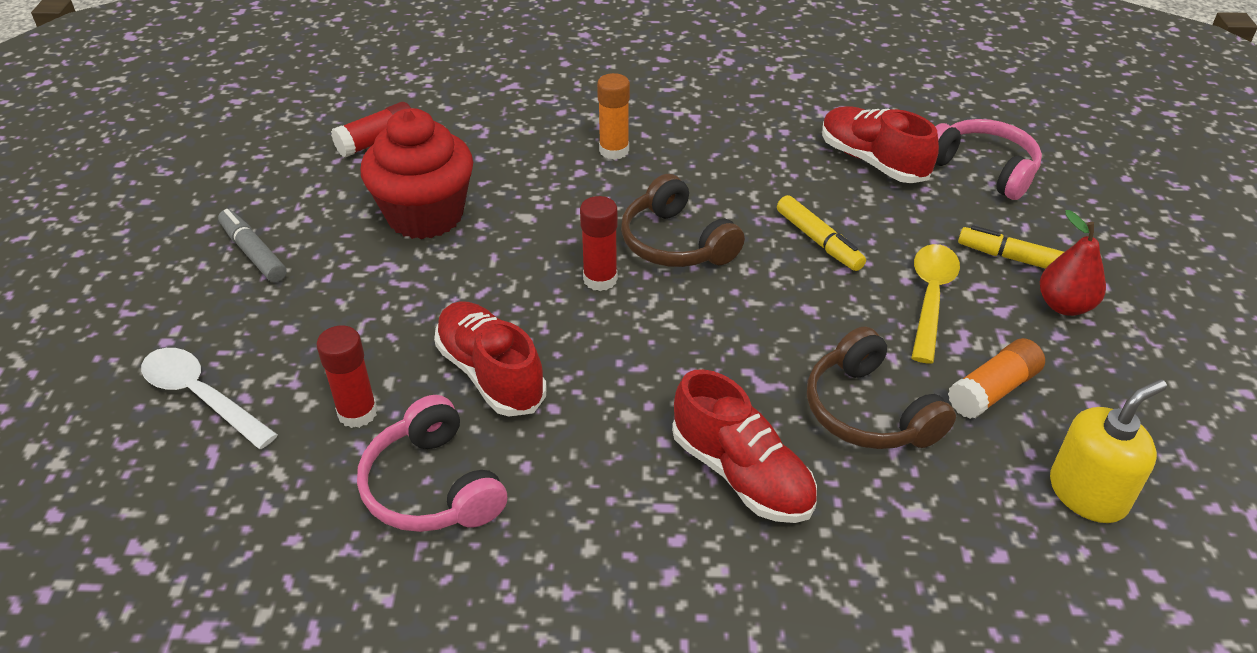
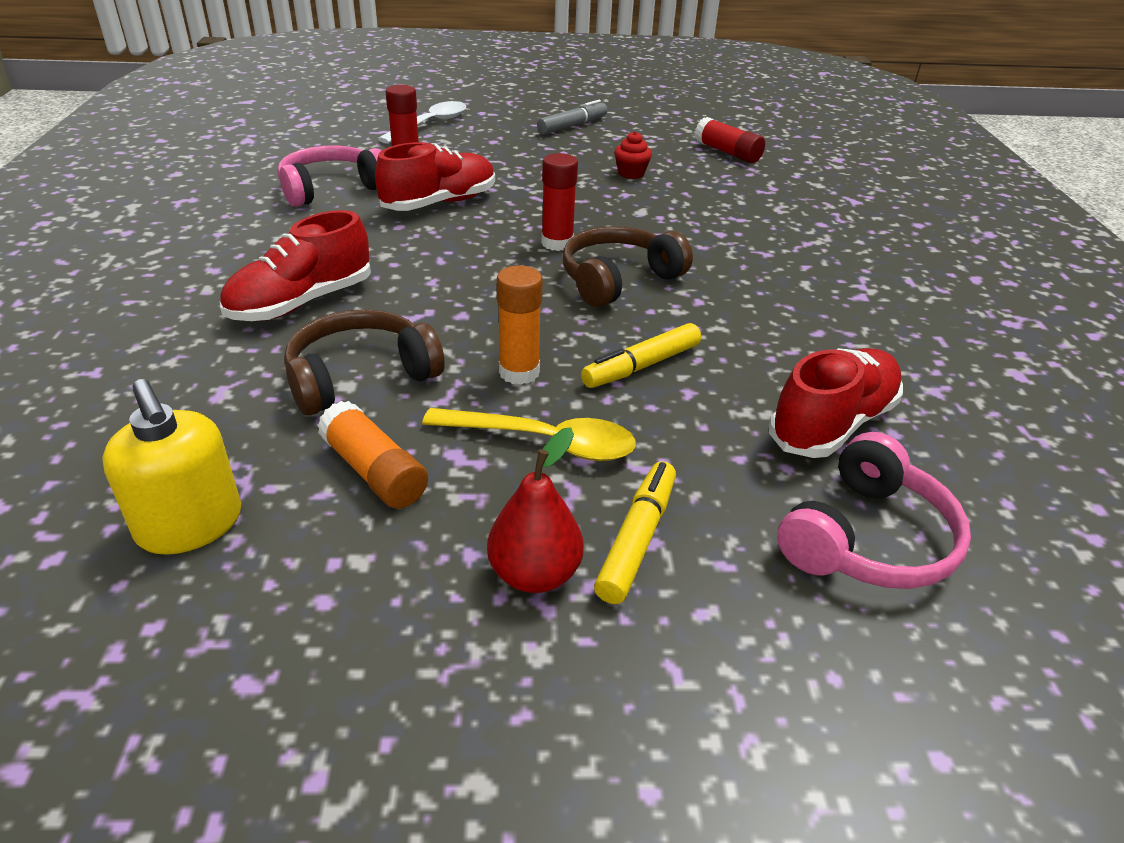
camera: 85 degrees right, 5 degrees down
(425, 215) = (631, 174): red cupcake -> red cupcake, size x0.41
(614, 151) = (765, 249): orange glue stick -> orange glue stick (519, 372)

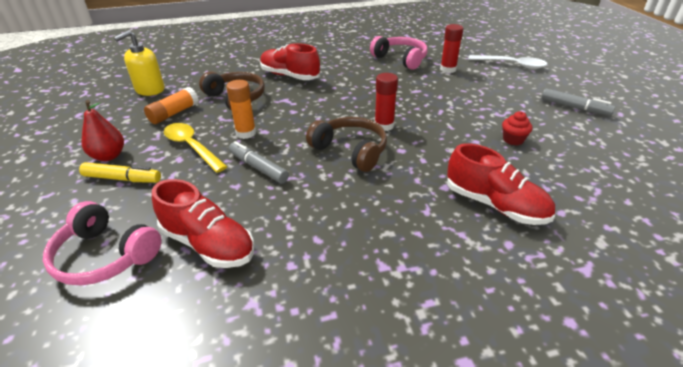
camera: 80 degrees right, 0 degrees up
(439, 203) = (407, 86): red shoe -> red shoe (495, 205)
(543, 442) = (191, 147): yellow spoon -> yellow spoon turned 135 degrees clockwise
(641, 366) = (258, 168): yellow marker -> grey marker
(727, 152) = (613, 182): red glue stick -> none

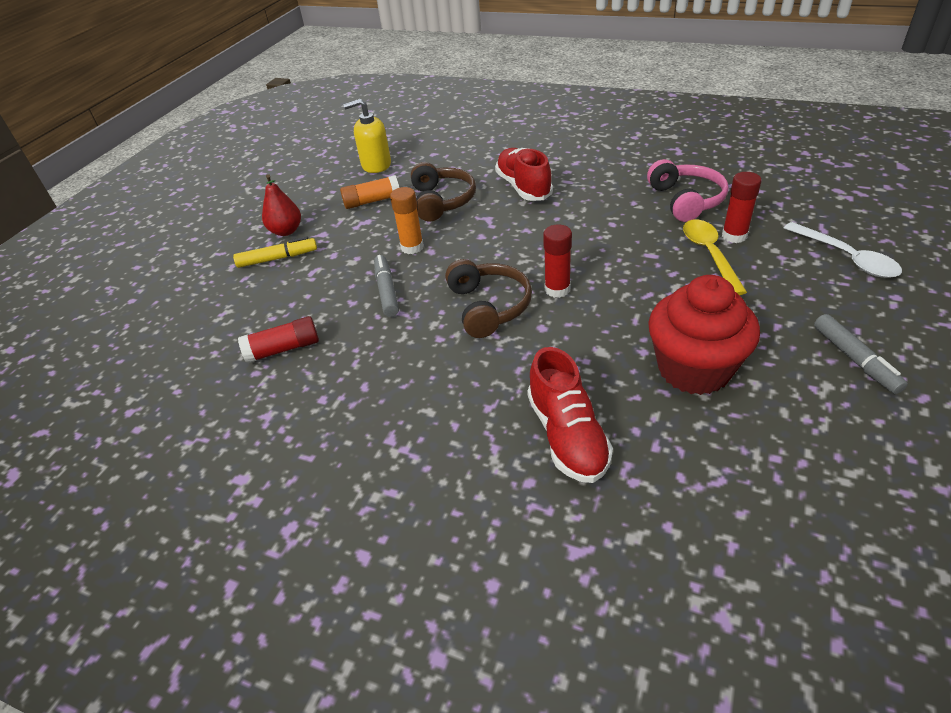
camera: 40 degrees right, 5 degrees up
(105, 256) = (212, 325): pink headphones -> none
(122, 179) = (277, 258): yellow marker -> yellow marker turned 60 degrees counterclockwise
(191, 147) = (354, 245): yellow spoon -> yellow spoon (709, 254)
(208, 244) = (283, 349): red shoe -> red glue stick
(513, 140) = (694, 369): red cupcake -> red cupcake, size x2.46

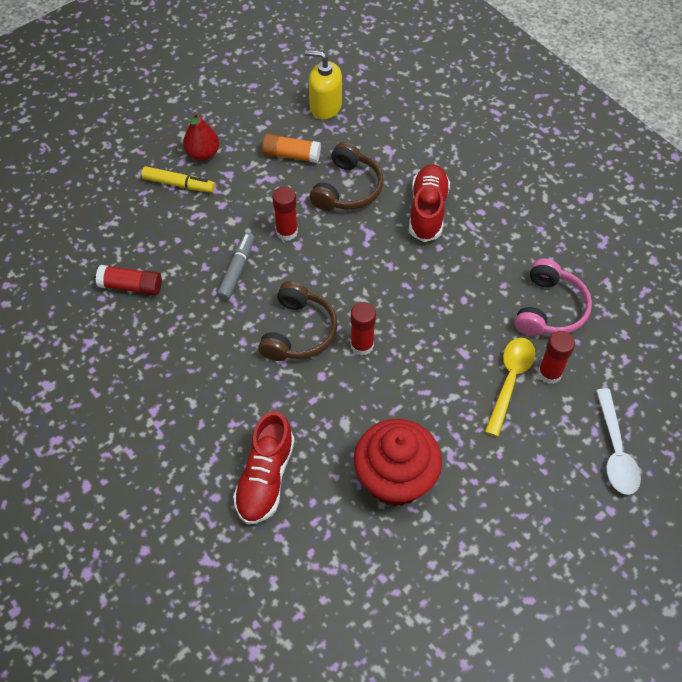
camera: 25 degrees right, 15 degrees up
(412, 247) = (287, 232): orange glue stick -> red glue stick
(854, 359) = (516, 542): grey marker -> none

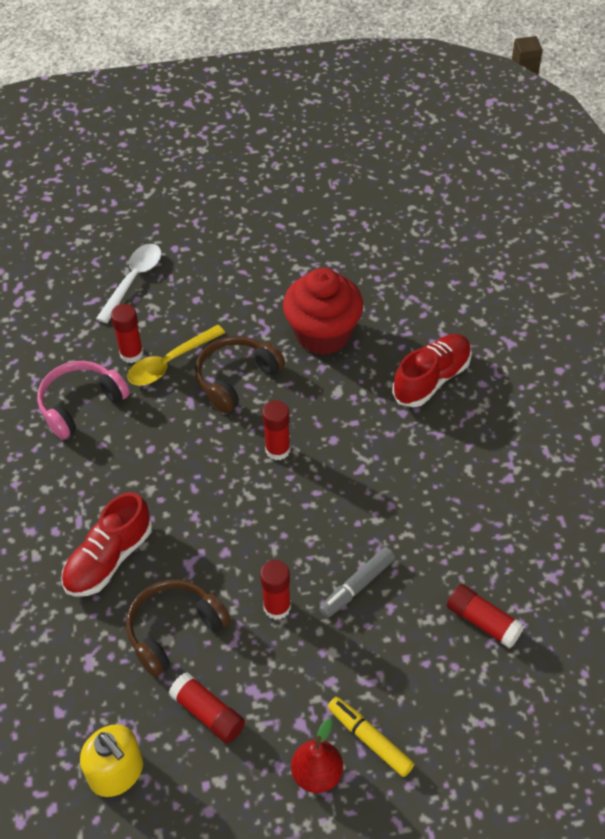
camera: 150 degrees left, 5 degrees down
(291, 155) = (208, 713): orange glue stick -> red glue stick
(298, 332) = (330, 489): brown headphones -> brown headphones (236, 379)

